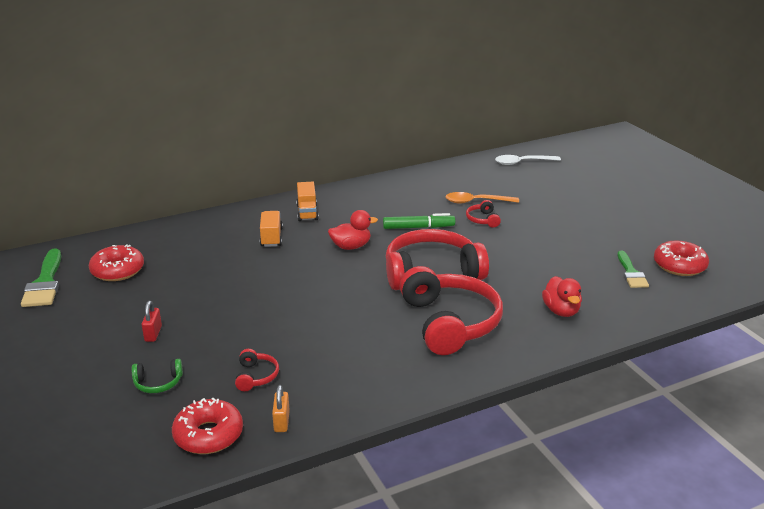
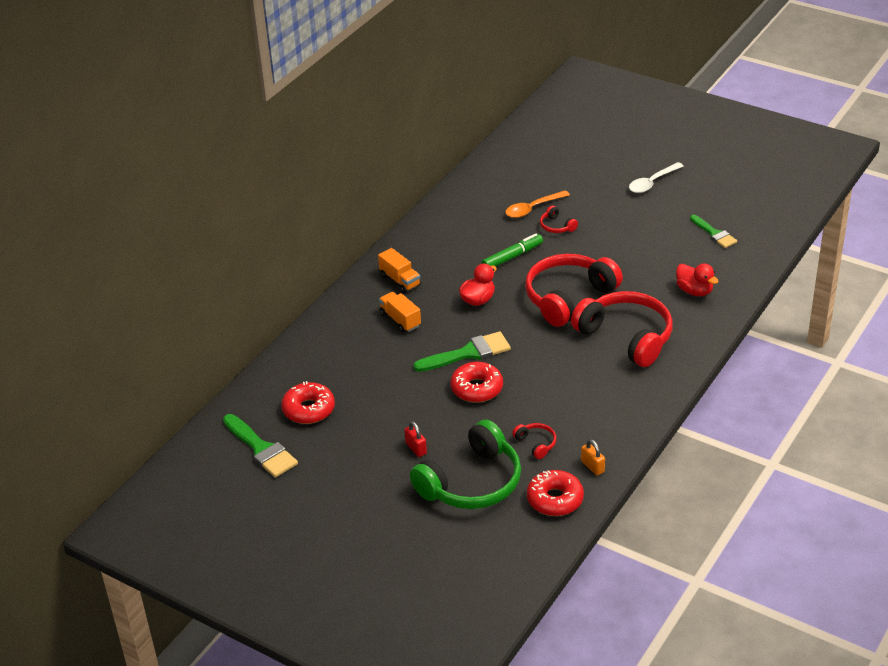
camera: 30 degrees left, 10 degrees up
(158, 383) = (471, 482): green headphones -> green headphones, size x2.41
(292, 280) = (468, 353): none -> green brush
(522, 162) = (529, 145): white spoon -> white spoon (652, 182)
(679, 265) = (742, 211): red donut -> red donut (477, 388)

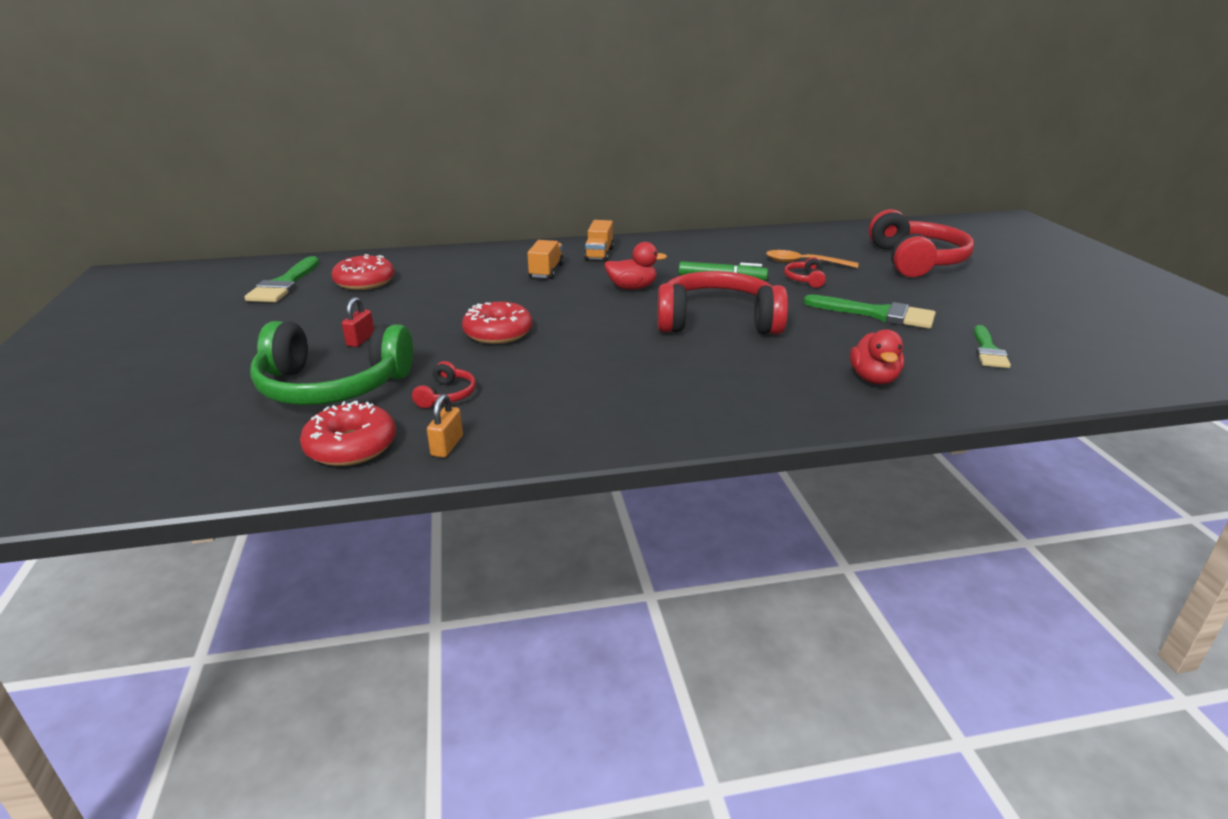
camera: 45 degrees right, 10 degrees down
(468, 353) = (546, 311): green brush -> green brush (877, 314)
(626, 337) = (716, 373): red headphones -> red headphones (915, 261)
(652, 182) = (972, 292): white spoon -> none

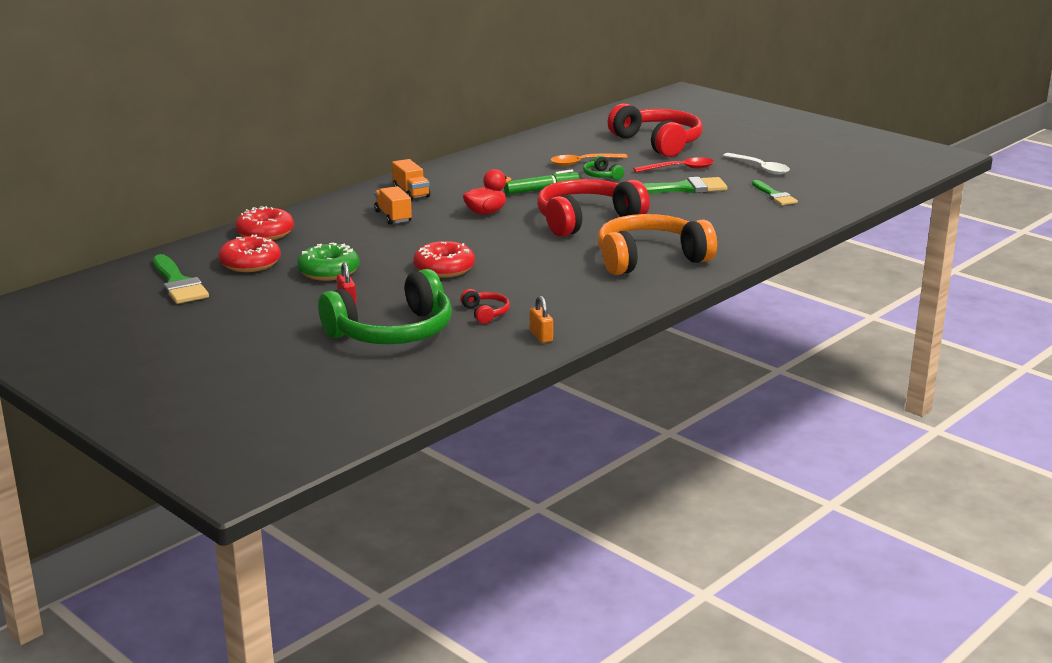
camera: 35 degrees left, 5 degrees down
(351, 446) = (481, 355): red donut -> red donut (265, 233)
(403, 306) = (328, 271): none -> green donut
(719, 387) = (650, 259): none -> orange headphones
(805, 279) = (602, 176): red headphones -> green headphones
(874, 379) = (731, 229): red duck -> none
(903, 292) = (679, 169): none -> red spoon
(1008, 313) = (760, 168): none -> white spoon

